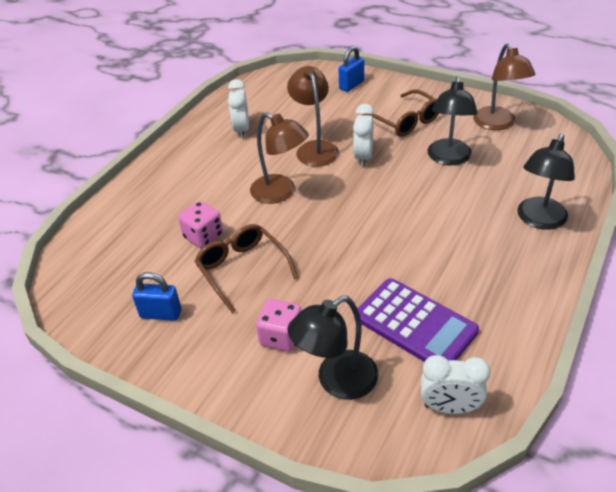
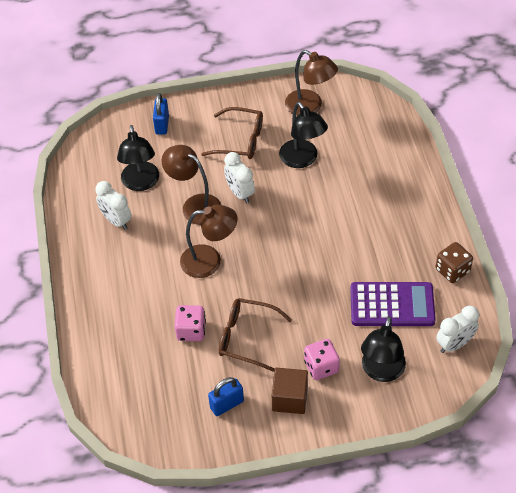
camera: 40 degrees left, 10 degrees up
(220, 346) = (289, 398): none -> brown cube
(519, 330) = (452, 270): none -> brown dice
(539, 220) = (403, 180): black lamp -> black lamp (141, 183)

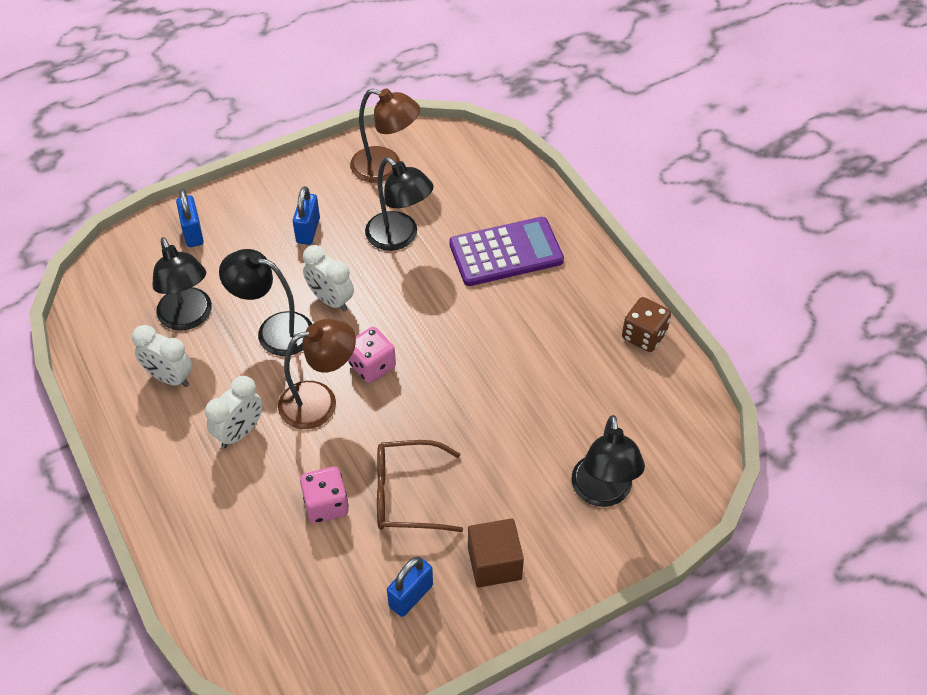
camera: 20 degrees left, 0 degrees up
(195, 205) = (274, 331): brown lamp -> black lamp
(240, 140) = (308, 230): brown glasses -> blue padlock
(321, 367) = (521, 507): pink dice -> pink dice (372, 366)
(392, 305) = (584, 400): purple calculator -> purple calculator (506, 253)
(454, 344) = (682, 431): white clock -> white clock (240, 432)

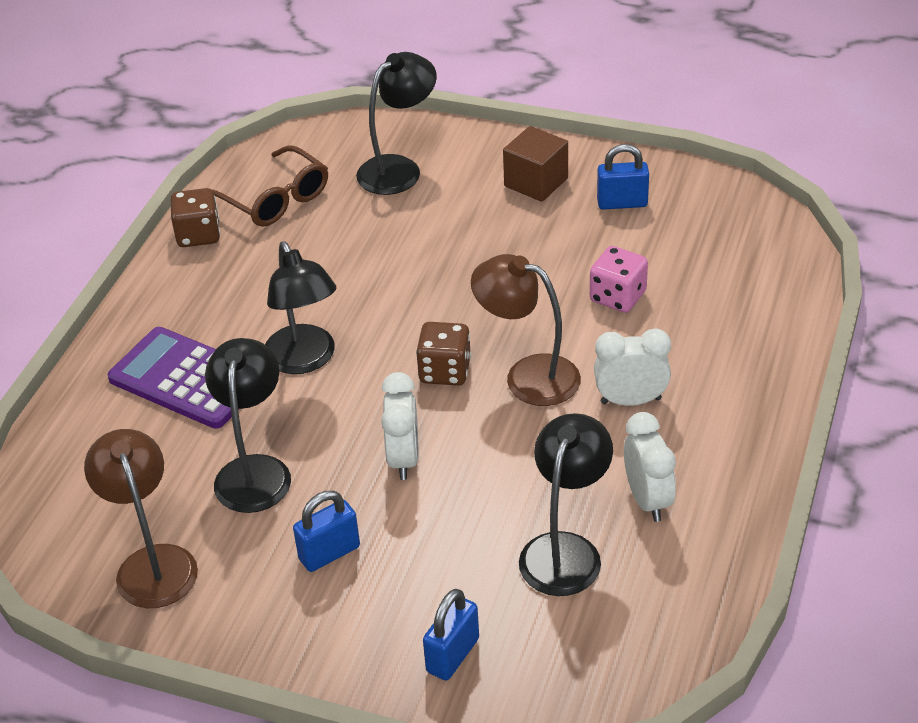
camera: 130 degrees left, 10 degrees down
(274, 331) = (494, 470): black lamp -> black lamp (305, 360)
(372, 366) = (445, 371): pink dice -> brown dice
(406, 494) = (543, 261): brown glasses -> brown glasses (275, 199)

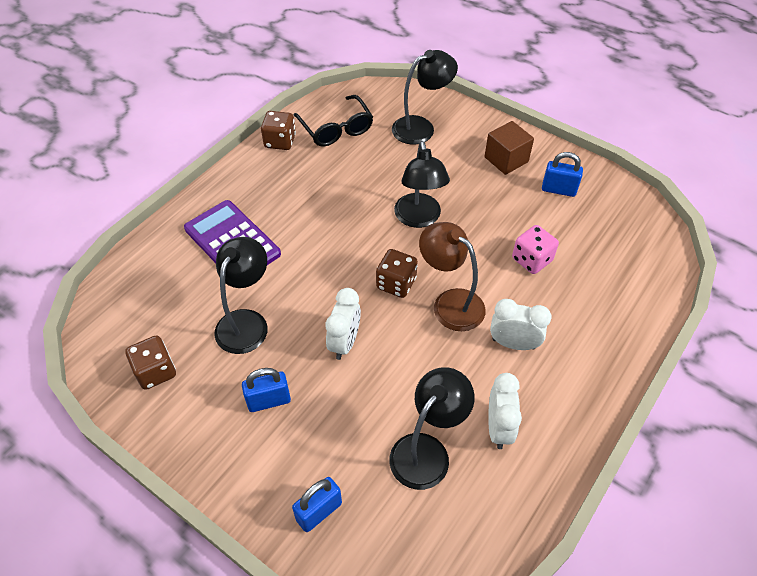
camera: 15 degrees right, 10 degrees up
(152, 563) = (156, 371): brown lamp -> brown dice
(275, 199) = (336, 129): brown glasses -> black glasses
(305, 360) = (310, 249): black lamp -> black lamp (419, 218)

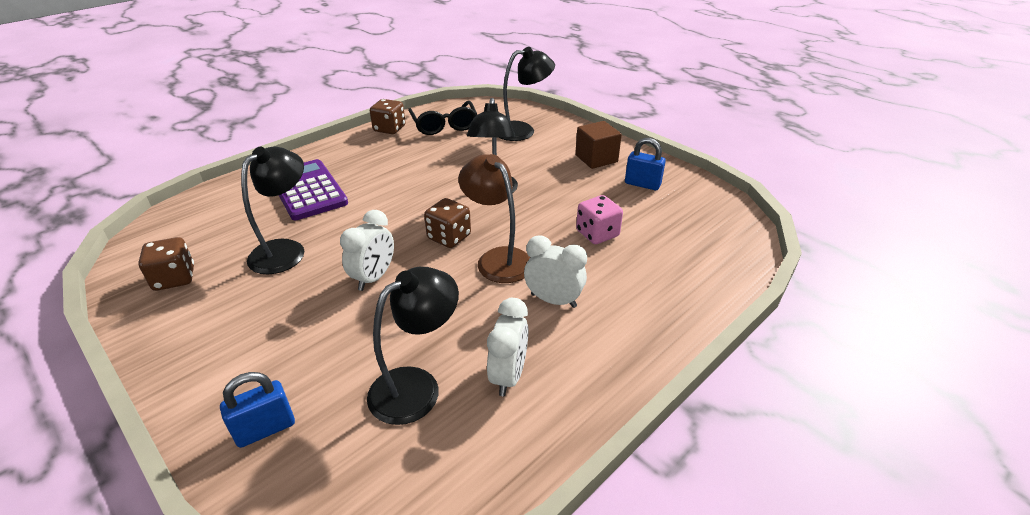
camera: 10 degrees right, 15 degrees down
(269, 401) = (270, 317): blue padlock -> none

